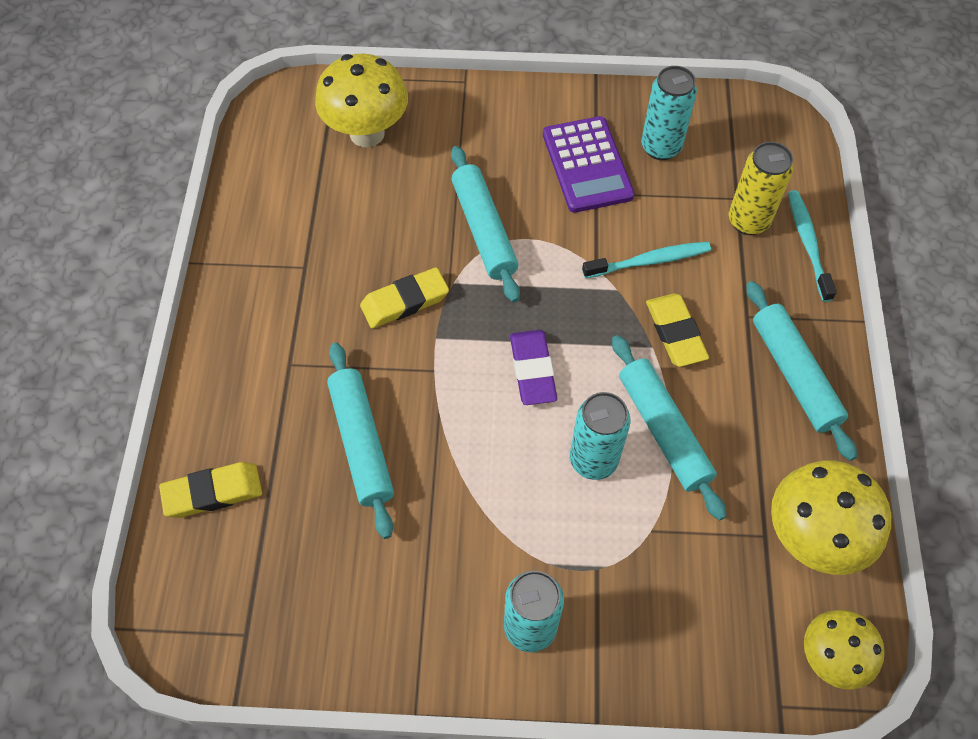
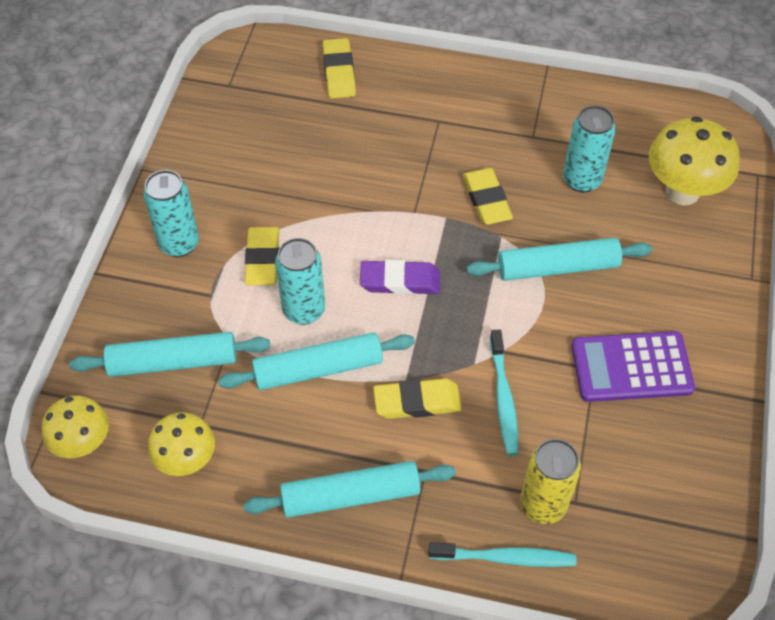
camera: 100 degrees right, 5 degrees down
(361, 443) = (358, 158): turquoise rolling pin -> turquoise rolling pin (173, 361)
(533, 520) = (263, 259): none -> yellow eraser
(661, 147) = (652, 442): turquoise can -> turquoise can (582, 180)
(811, 538) = (187, 461): yellow mushroom -> yellow mushroom, size x0.64

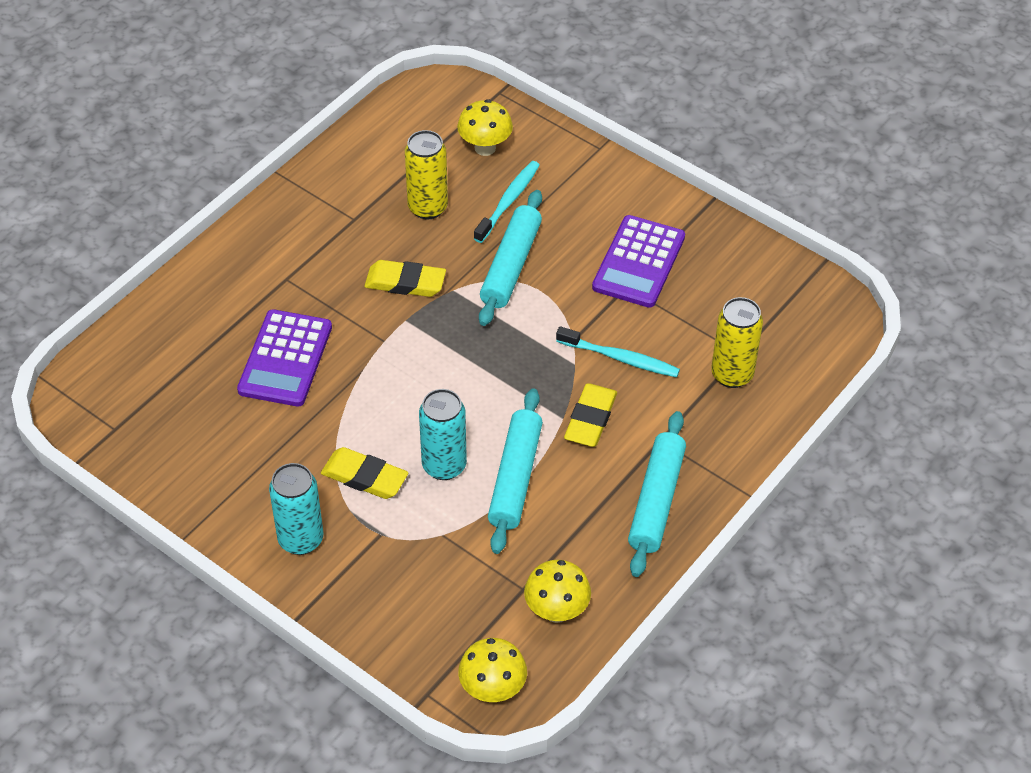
camera: 65 degrees left, 5 degrees down
(173, 361) = (441, 588): turquoise rolling pin -> none
(339, 72) = (165, 331): yellow eraser -> none
(355, 156) = (285, 359): none -> purple calculator
(400, 281) = (456, 381): purple eraser -> none
(505, 557) = (765, 418): turquoise toothbrush -> turquoise toothbrush (508, 201)
(582, 180) = (427, 207): turquoise can -> yellow can
(682, 192) = (485, 148): yellow mushroom -> yellow mushroom, size x0.64

